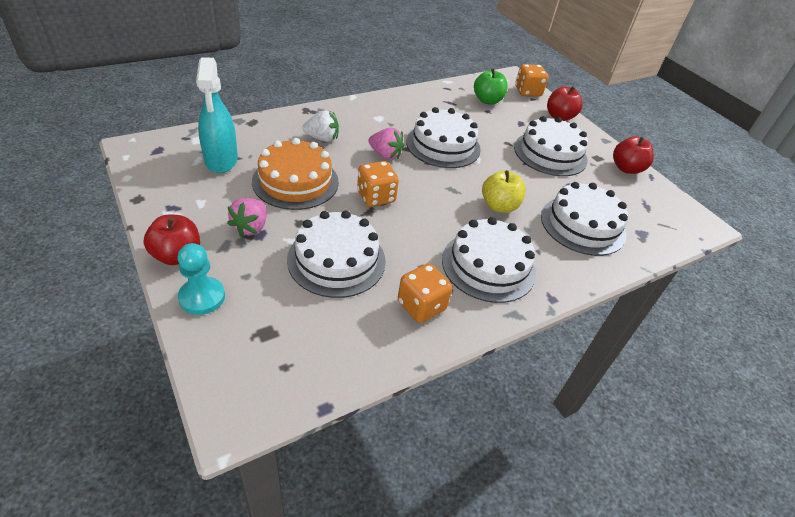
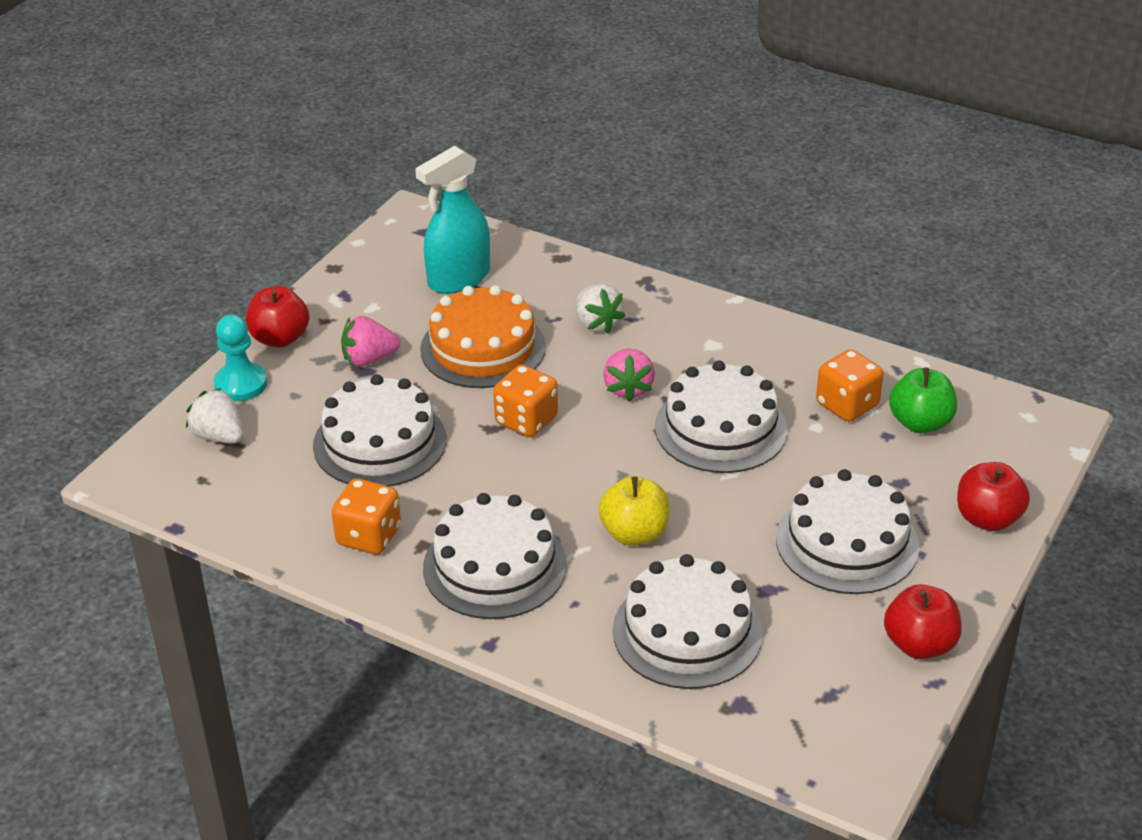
camera: 65 degrees right, 5 degrees down
(247, 335) = (219, 436): none -> white strawberry
(527, 92) = (1023, 456): orange dice -> orange dice (847, 405)

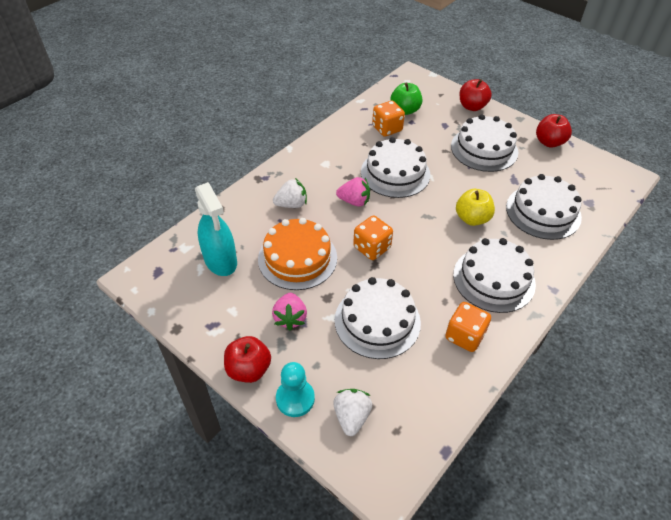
camera: 80 degrees left, 10 degrees up
(219, 436) = (351, 417): white strawberry -> white strawberry turned 135 degrees clockwise

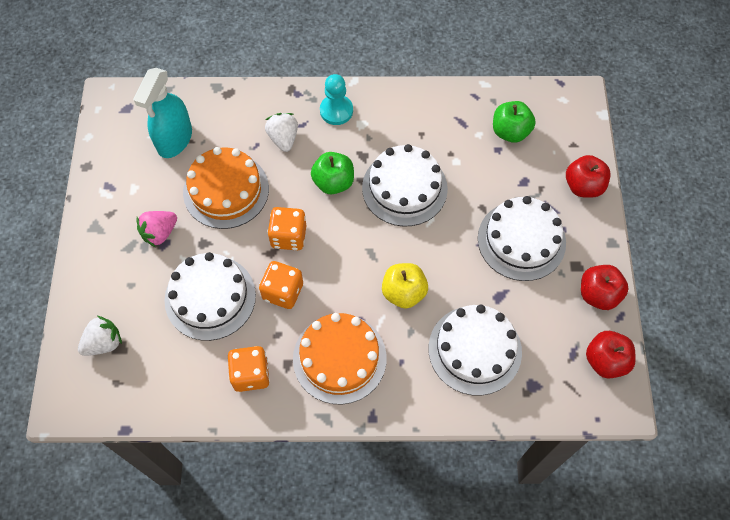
camera: 50 degrees right, 15 degrees up
(249, 369) = (90, 242): red apple -> red apple (605, 361)
(291, 204) = (283, 138): white strawberry -> white strawberry turned 135 degrees counterclockwise
(295, 398) = (89, 293): turquoise pawn -> turquoise pawn (336, 111)
(354, 201) = (333, 182): pink strawberry -> green apple
(387, 129) = (463, 136): orange dice -> orange dice (283, 292)
(494, 279) = (339, 358): white cake -> orange cake

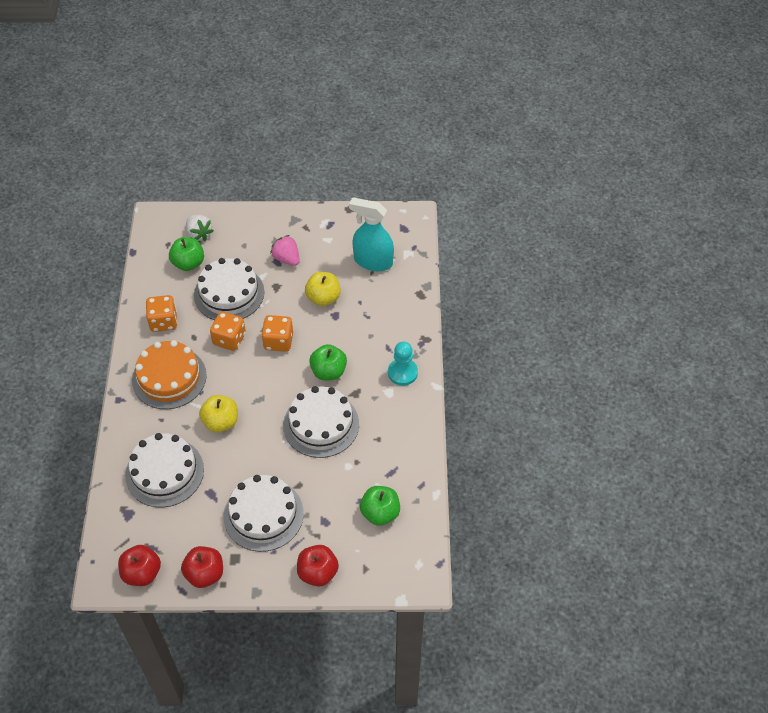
camera: 90 degrees right, 10 degrees down
(154, 352) = (188, 263): none -> green apple
(226, 190) = (323, 298): orange cake -> yellow apple
(283, 138) = (373, 335): white strawberry -> none

